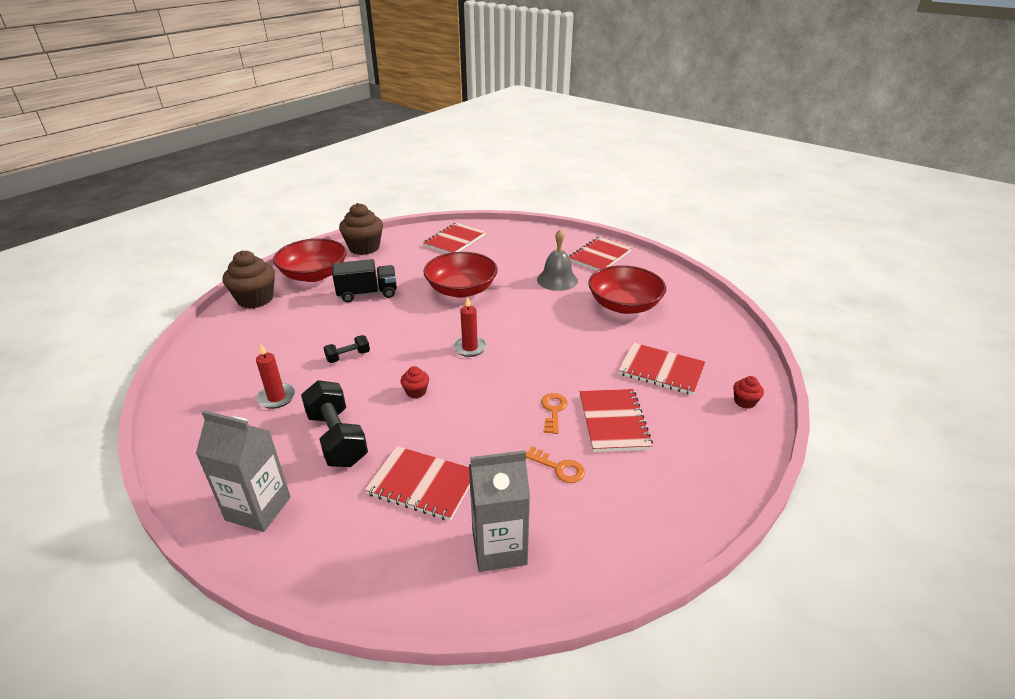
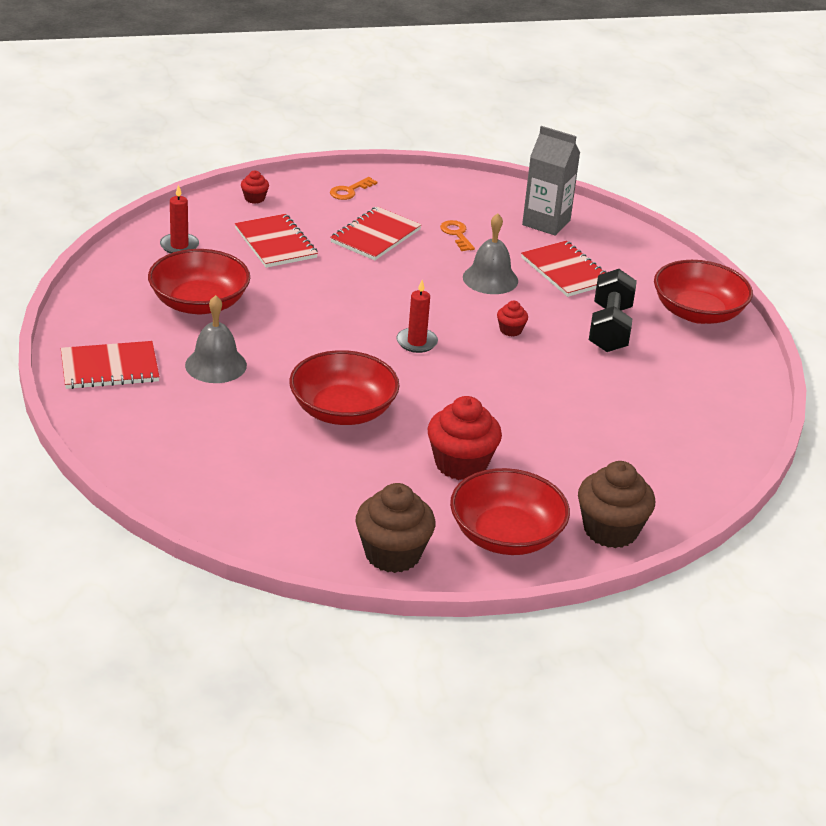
camera: 145 degrees left, 0 degrees up
(258, 508) = (697, 312): grey carton -> red bowl
(276, 397) = (645, 387): red candle -> red candle (179, 246)
(348, 356) = (547, 394): black dumbbell -> none
(367, 293) = (461, 464): black truck -> red cupcake
(455, 240) = (248, 496): red notebook -> none
(478, 432) = (490, 279): none -> grey bell
(553, 410) = (411, 263): orange key -> orange key (349, 191)

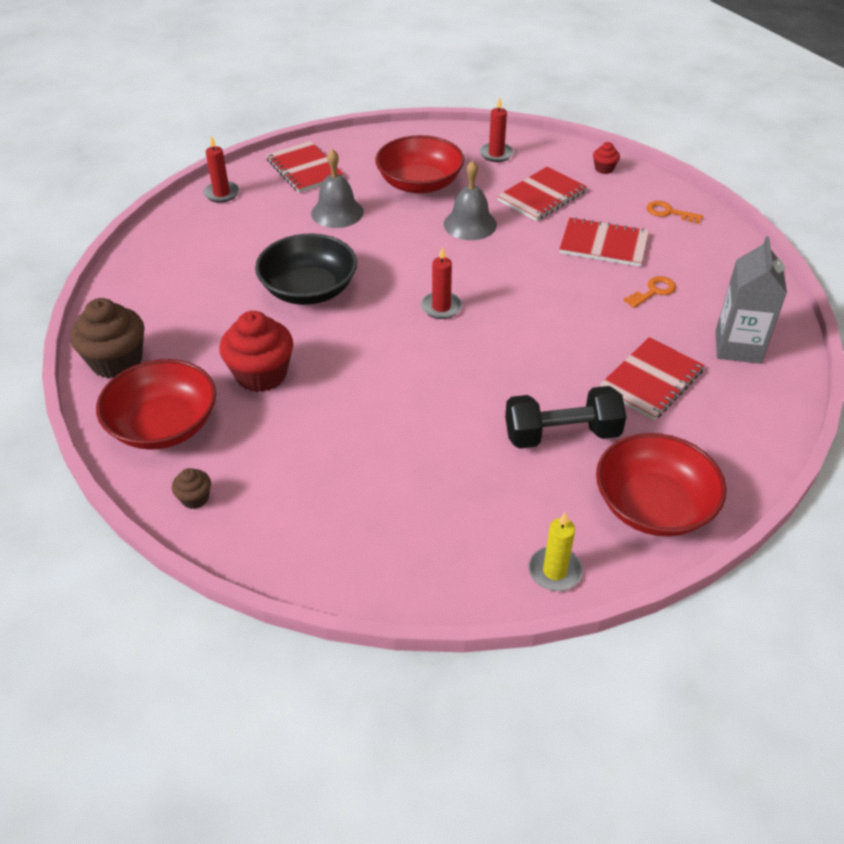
camera: 75 degrees right, 10 degrees up
(116, 435) = (221, 193): none -> red candle
(343, 410) = (309, 289): red bowl -> black bowl
(490, 279) = (589, 330): grey bell -> grey bell (470, 224)
(510, 330) = (504, 362): red cupcake -> none
(610, 530) = (195, 498): brown cupcake -> brown cupcake, size x0.48
(745, 371) = (554, 571): none -> yellow candle

